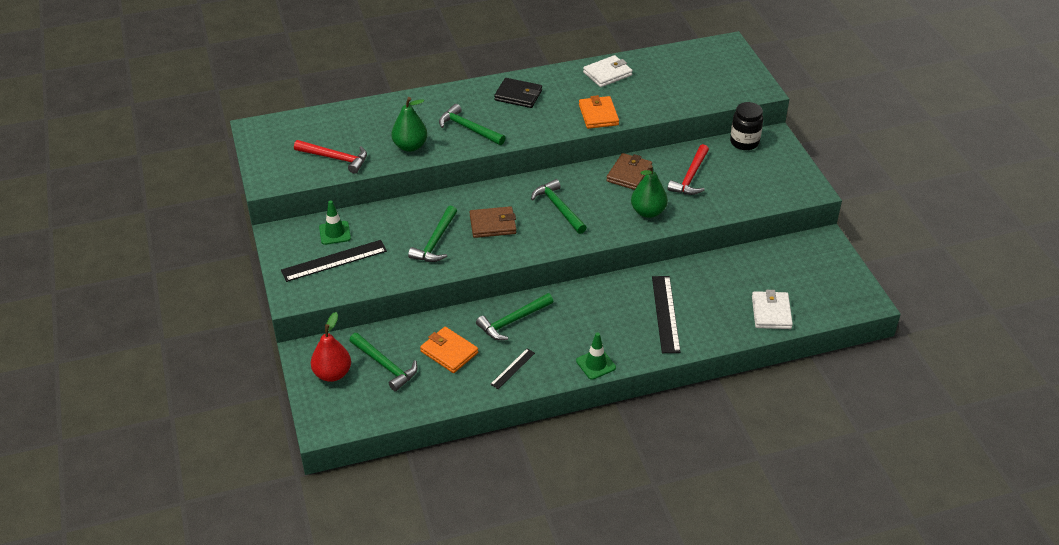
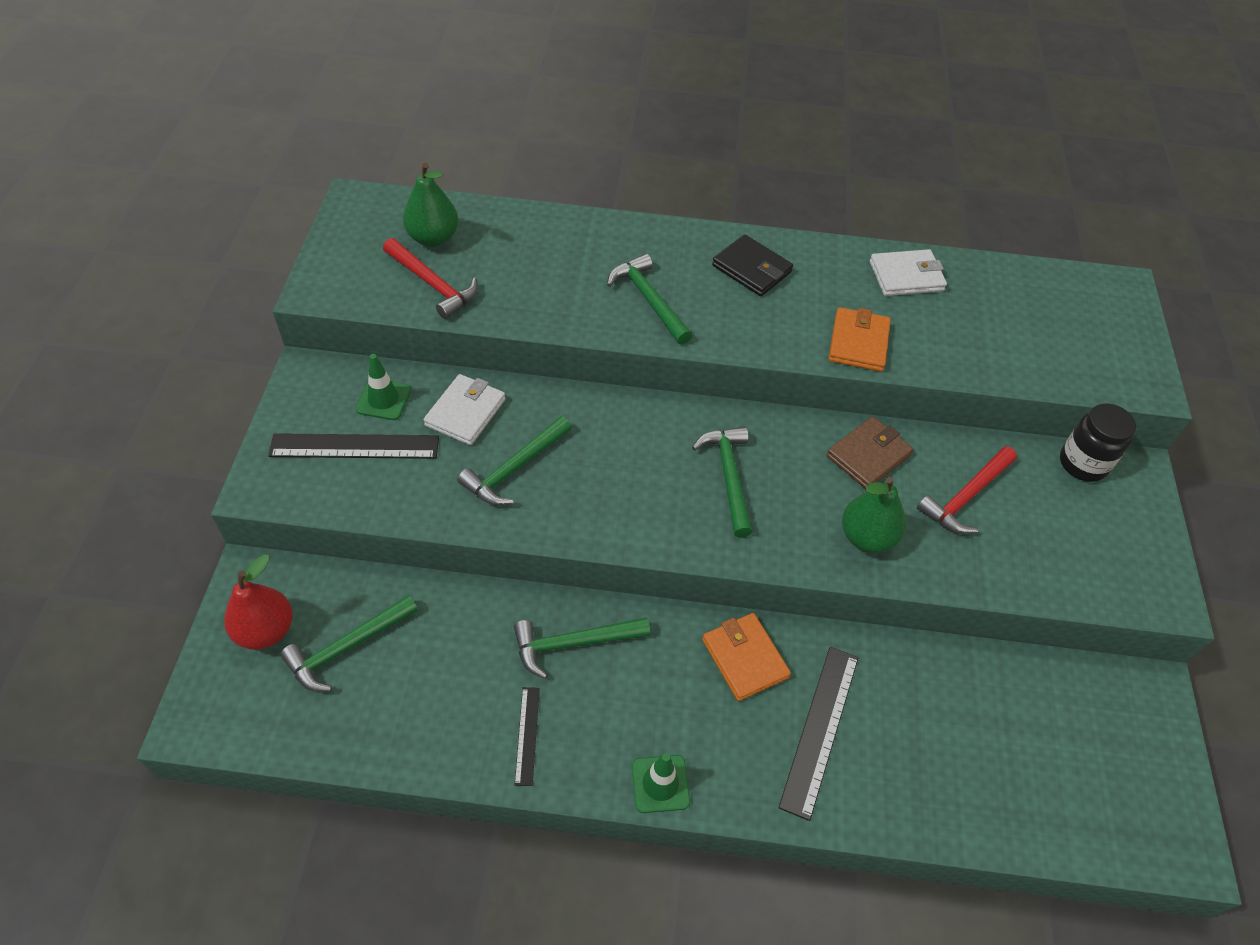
camera: 20 degrees right, 10 degrees up
(385, 366) = (346, 648): green hammer -> green hammer turned 75 degrees clockwise
(410, 146) = (548, 301): green pear -> green pear (433, 238)
(449, 352) = (450, 662): orange wallet -> orange wallet (745, 658)
(493, 224) = (614, 470): brown wallet -> none
(513, 368) = (527, 735): black ruler -> black ruler turned 60 degrees counterclockwise
(771, 312) = (1001, 802): white wallet -> white wallet (465, 412)

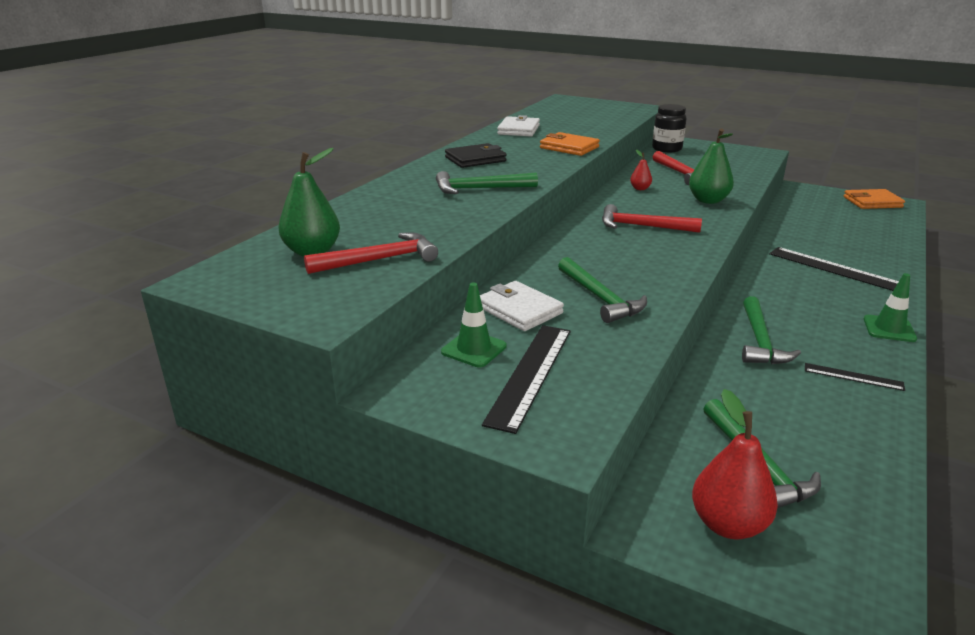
camera: 65 degrees left, 25 degrees down
(729, 476) = (641, 226): green hammer -> red hammer
(745, 658) = (777, 281): orange wallet -> orange wallet (872, 202)
(868, 455) = (640, 188): brown wallet -> red pear

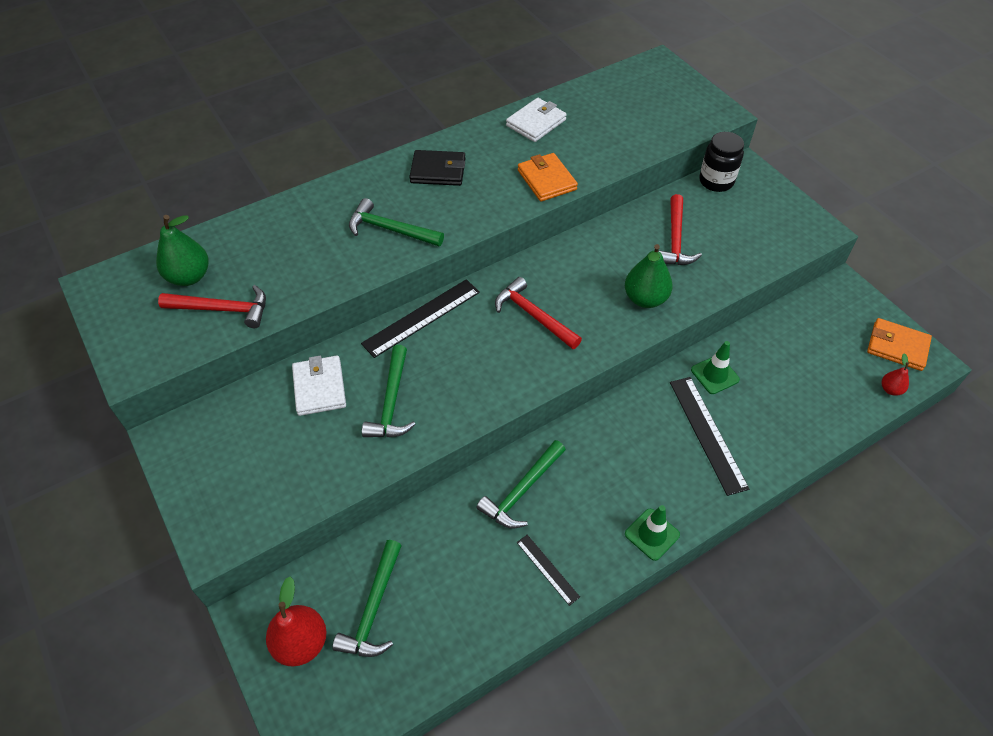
camera: 30 degrees right, 25 degrees up
(474, 349) = (249, 418): green traffic cone -> green traffic cone (714, 375)
(530, 374) = (259, 464): black ruler -> black ruler (421, 317)
(640, 188) = (601, 250): red pear -> red pear (890, 389)

